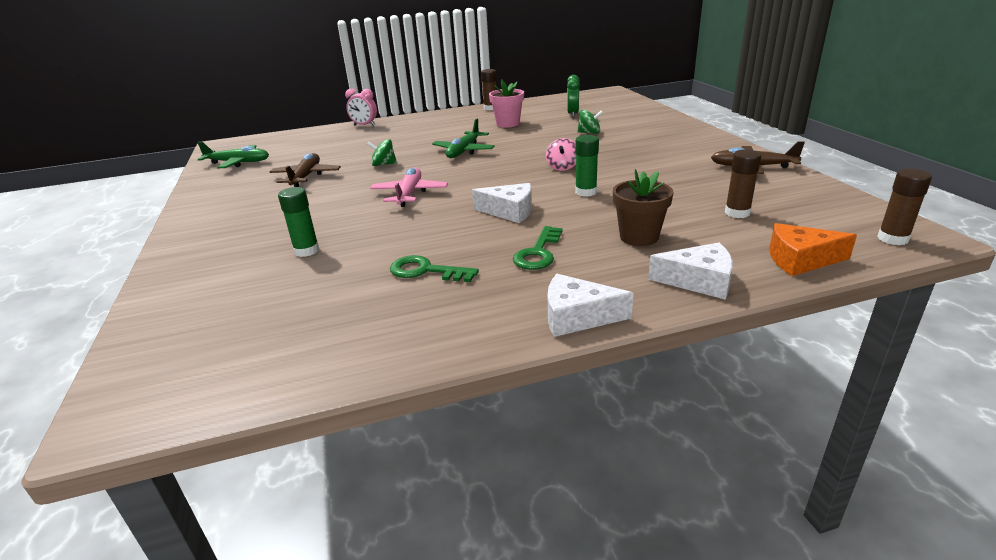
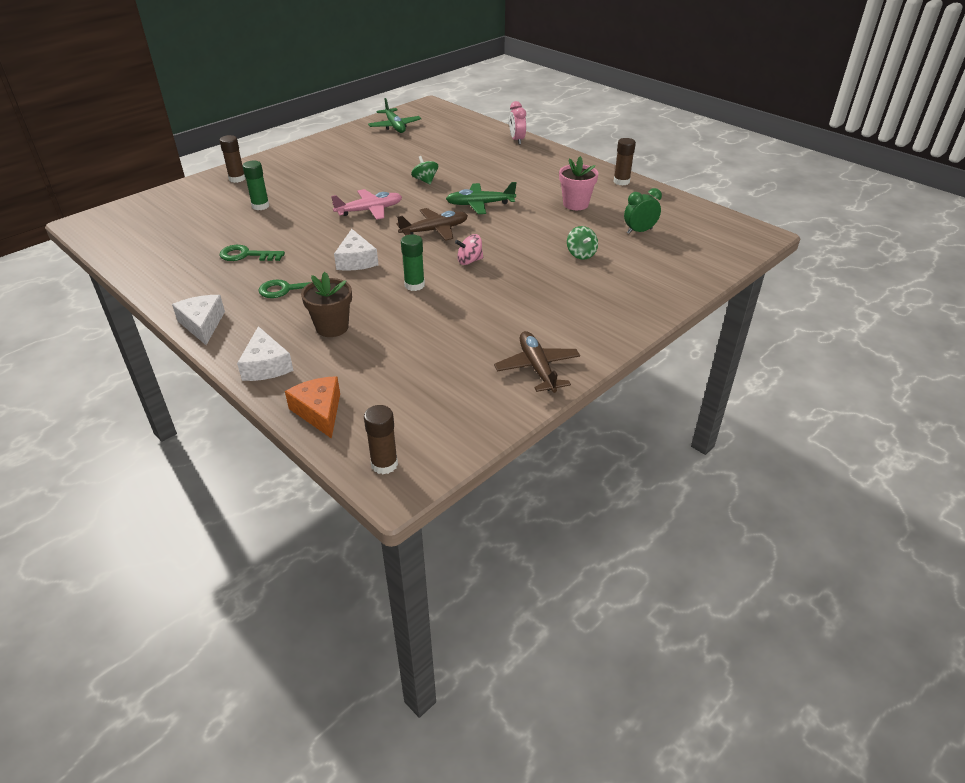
camera: 60 degrees right, 10 degrees up
(306, 177) = (381, 160): brown plane -> brown plane (435, 230)
(426, 271) = (246, 255): green key -> green key turned 75 degrees counterclockwise
(737, 213) = (405, 370): brown glue stick -> brown glue stick (237, 179)

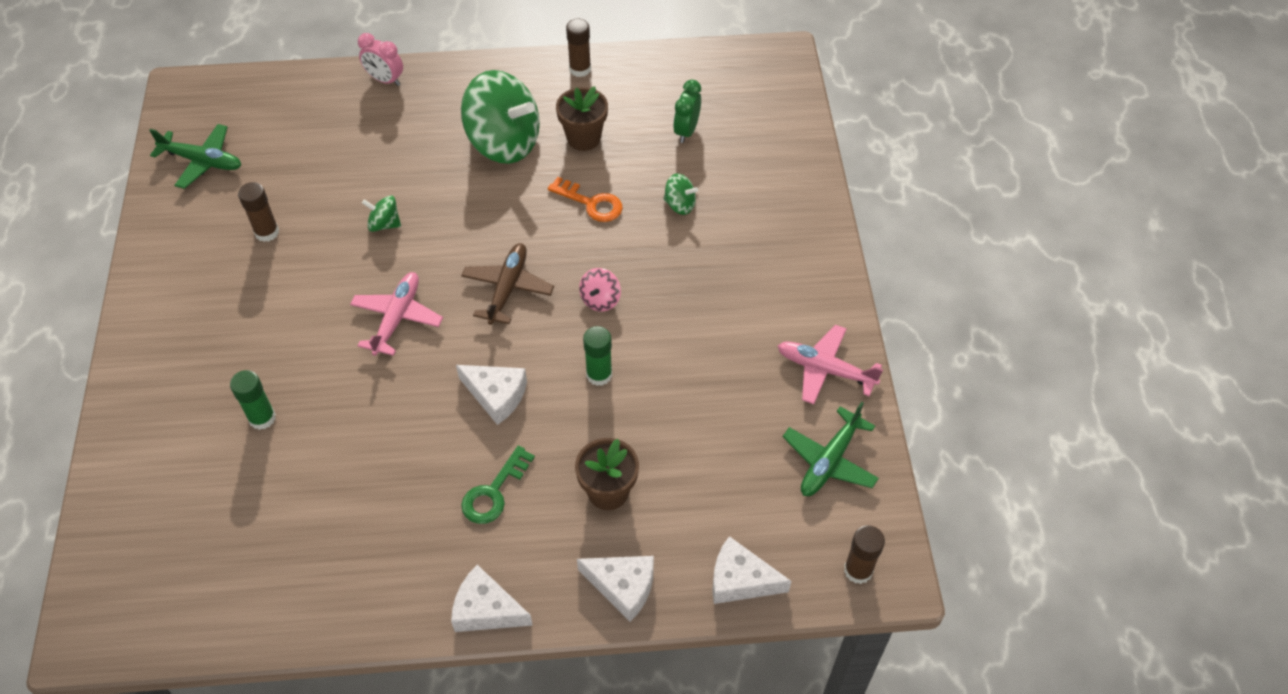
camera: 50 degrees left, 15 degrees up
(237, 179) = (153, 405): brown glue stick -> brown glue stick (267, 232)
(246, 255) = (373, 493): green key -> none
(319, 411) = (740, 580): orange cheese -> white cheese
(480, 204) = (495, 214): green plane -> green plane (829, 461)
(532, 185) = (504, 142): none -> green spinning top
(534, 227) = (591, 203): none -> orange key
(537, 368) = (825, 370): brown plane -> pink plane
(575, 204) = (583, 138): pink flower pot -> brown flower pot

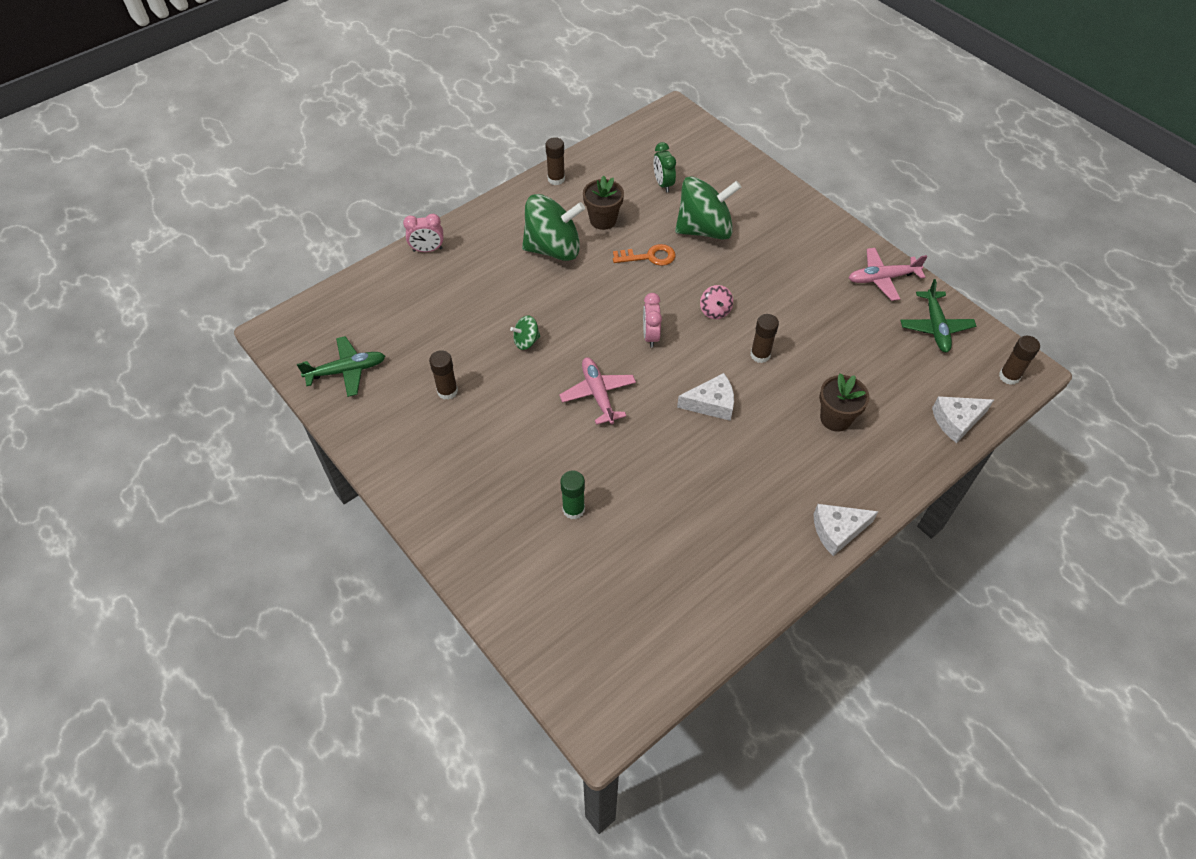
camera: 35 degrees left, 0 degrees up
(494, 492) = (770, 460): green key -> none
(508, 288) = (650, 336): brown plane -> pink clock
(599, 374) = (760, 355): green glue stick -> brown glue stick
(623, 587) = (899, 466): white cheese -> none
(680, 205) = (704, 229): green spinning top -> green spinning top, size x2.29

